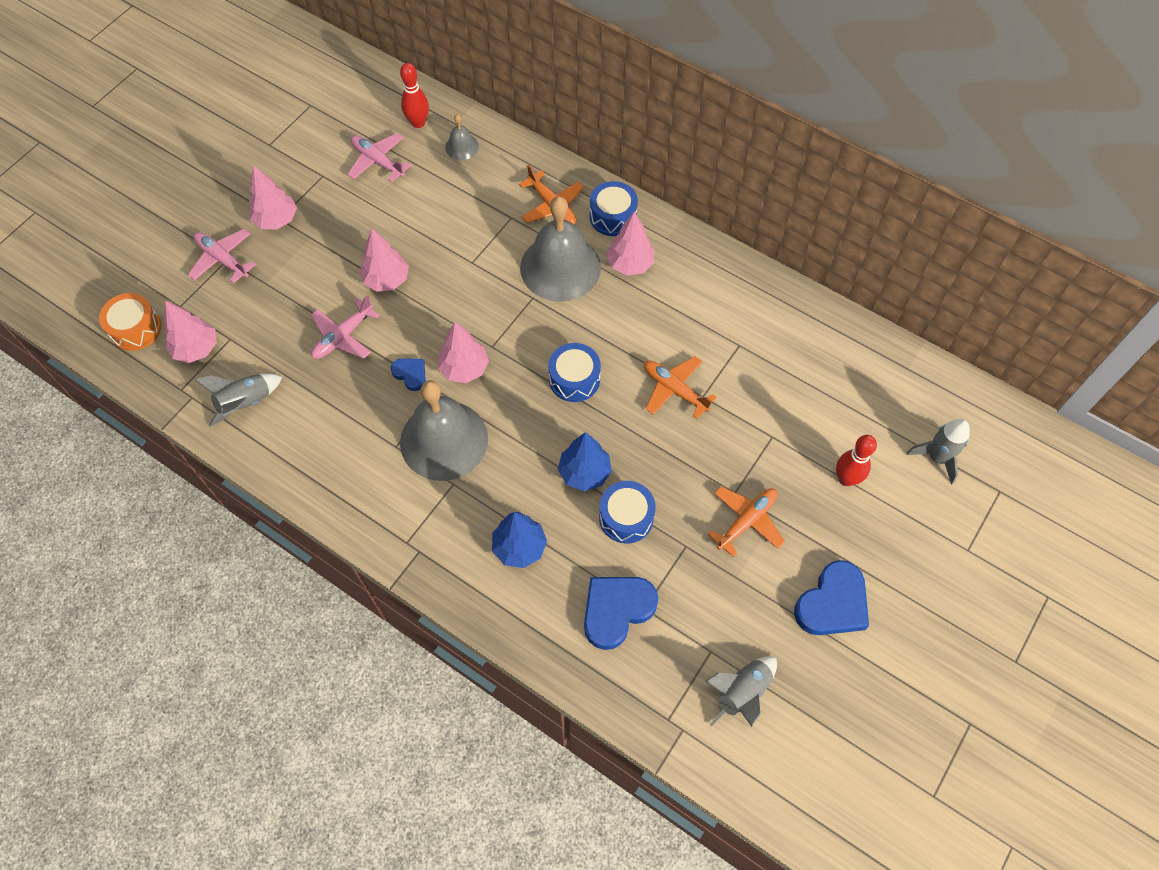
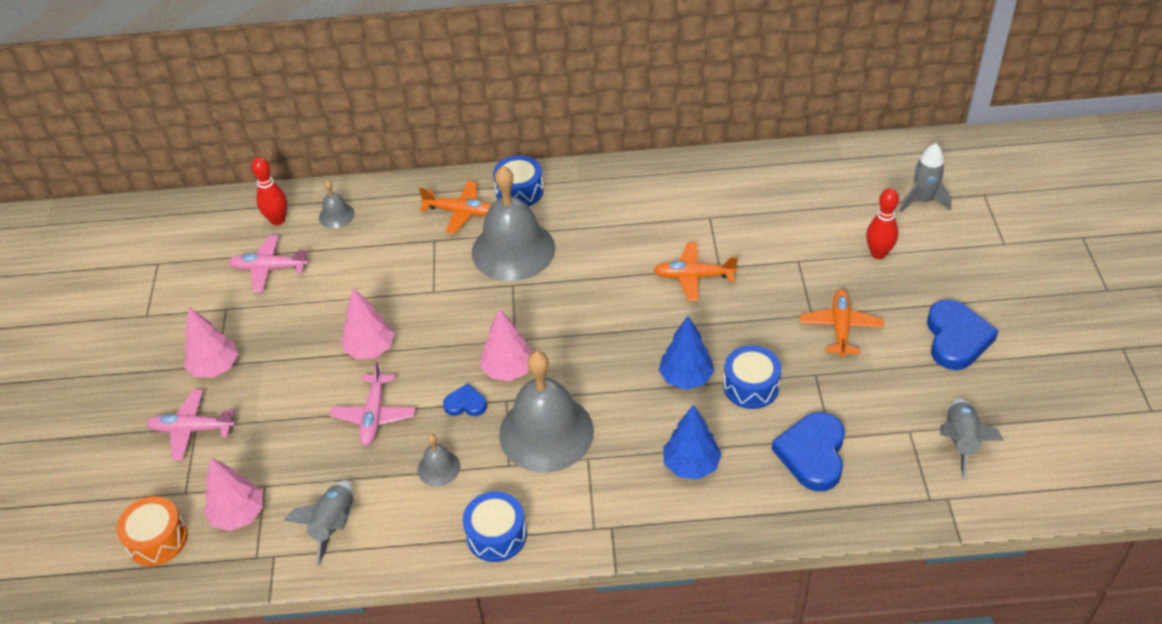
camera: 35 degrees left, 15 degrees down
(348, 412) = (438, 468): none -> grey bell
(574, 379) = (608, 319): blue drum -> blue drum (496, 535)
(630, 264) = (568, 214): pink tree -> none

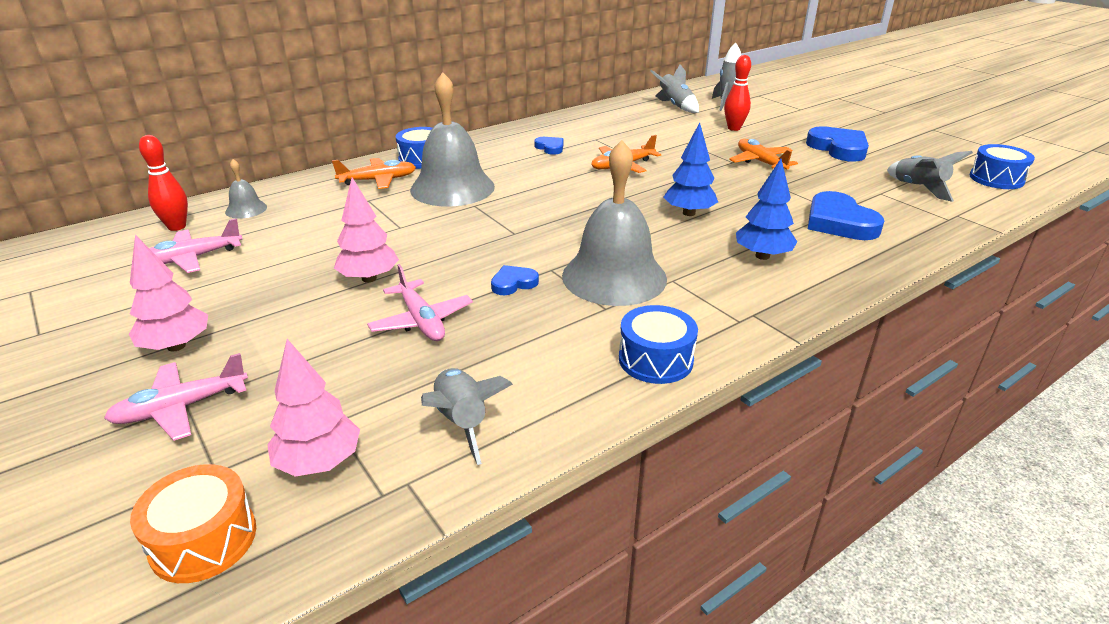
camera: 35 degrees left, 15 degrees down
(438, 468) = (536, 334): grey bell -> none
(508, 370) = (530, 251): pink tree -> none
(651, 216) = (550, 148): none -> blue heart
(751, 386) = (743, 203): blue drum -> blue drum (996, 179)
(857, 182) = (675, 106): none -> grey rocket

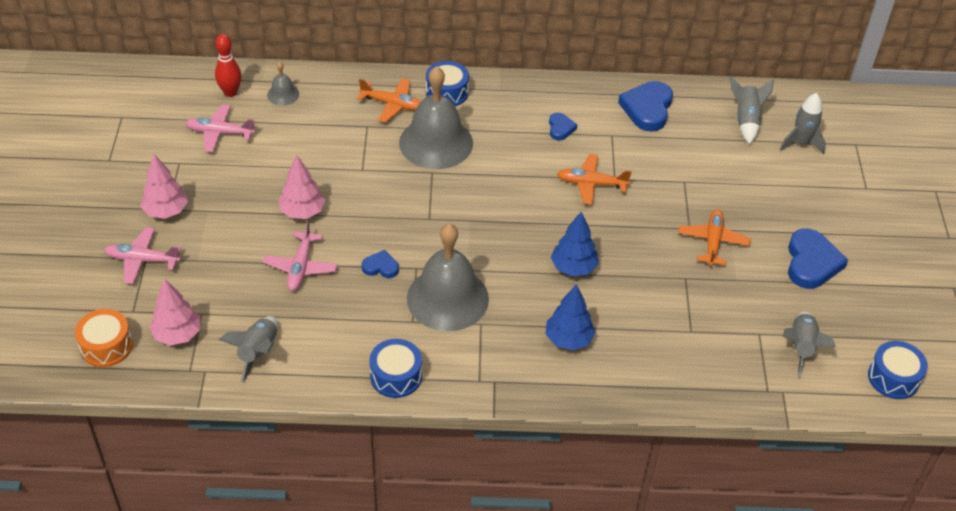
camera: 35 degrees right, 15 degrees up
(734, 128) = (755, 183): red bowling pin -> none
(839, 222) = (673, 343): blue heart -> blue heart (647, 109)

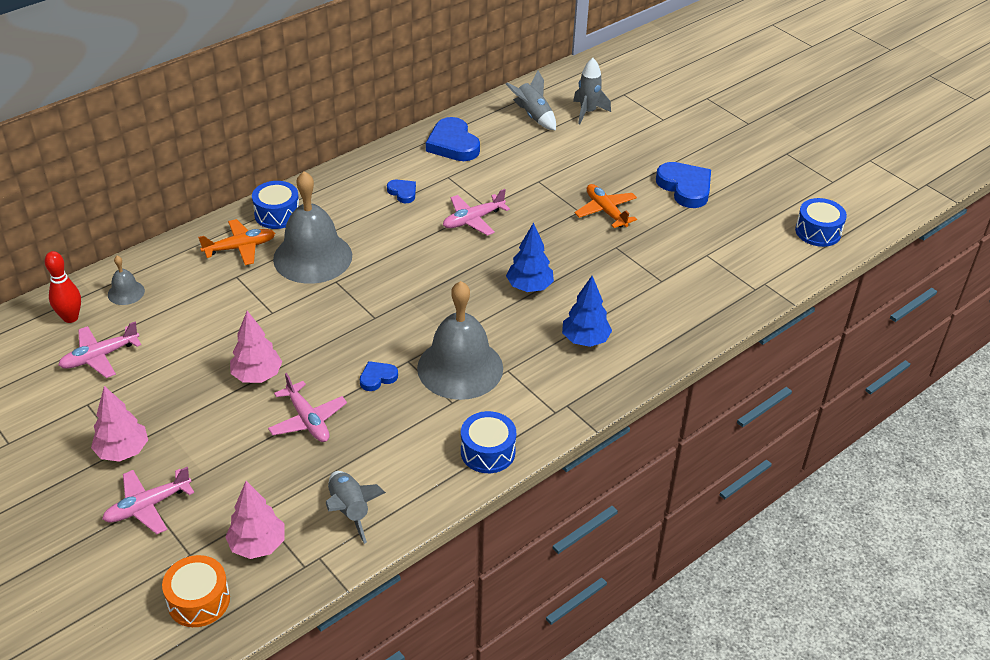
camera: 40 degrees left, 5 degrees down
(591, 184) = (473, 220): orange plane -> pink plane
(801, 347) = (742, 247): grey rocket -> none

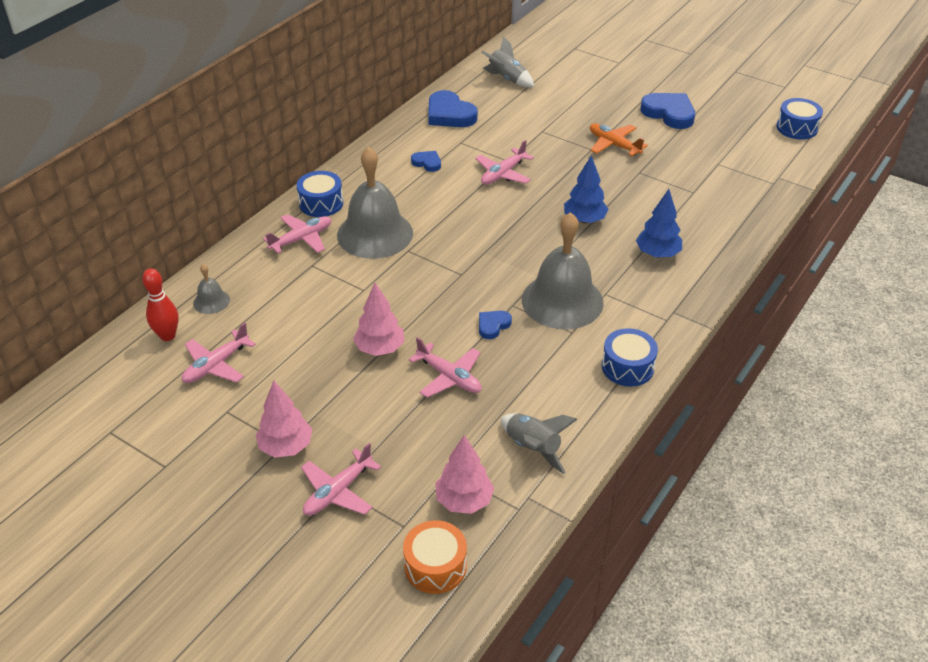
camera: 15 degrees left, 0 degrees up
(240, 248) = (302, 239): orange plane -> pink plane
(588, 112) = (552, 67): grey rocket -> none

